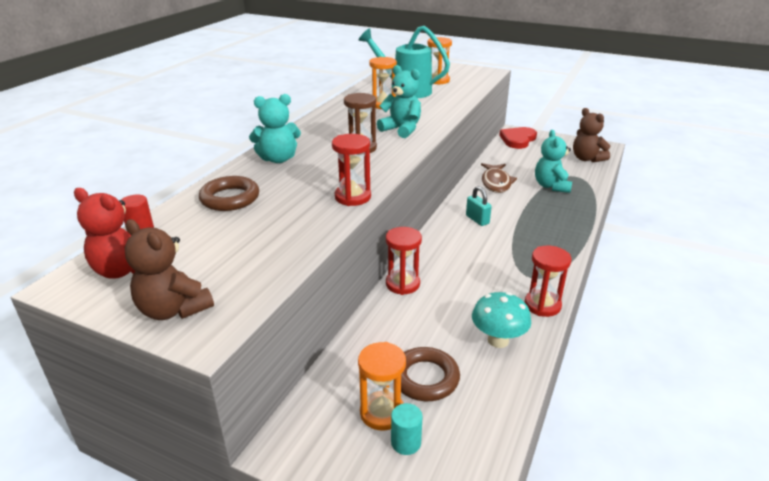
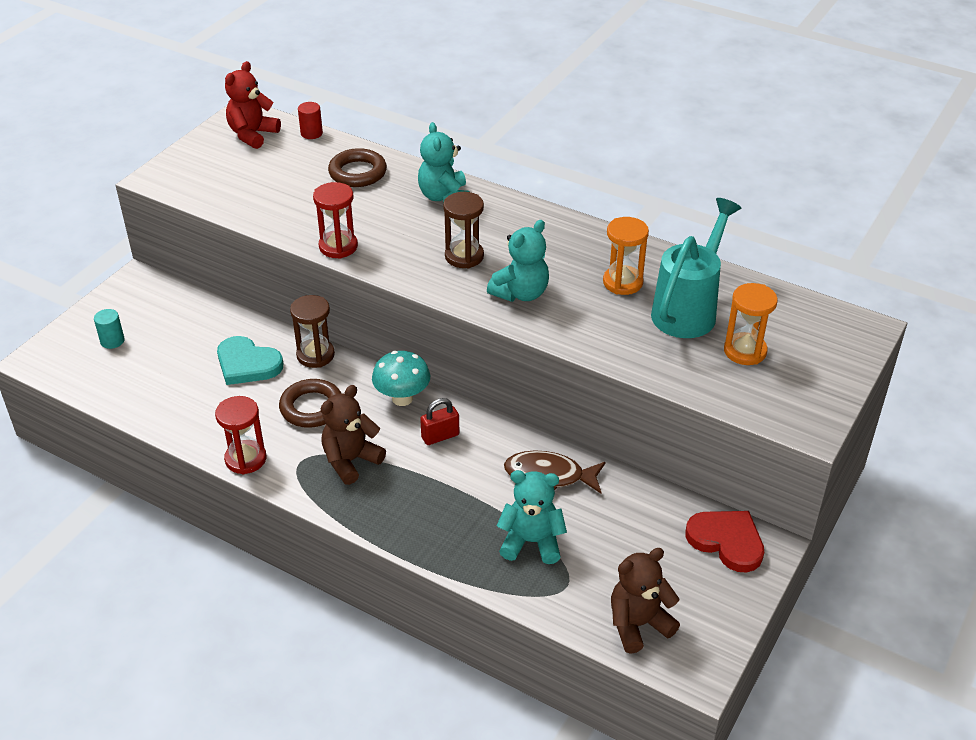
camera: 95 degrees right, 10 degrees up
(173, 310) = (191, 162): brown teddy bear -> brown teddy bear (351, 461)
(382, 413) = (147, 330): orange hourglass -> none
(402, 284) = (315, 355): red hourglass -> brown hourglass
(423, 323) = (247, 364): none -> turquoise heart
(425, 378) = (174, 358): brown ring -> brown ring (312, 407)
(477, 220) = (440, 436): turquoise padlock -> red padlock
(498, 340) = (204, 413): turquoise mushroom -> turquoise mushroom (402, 398)

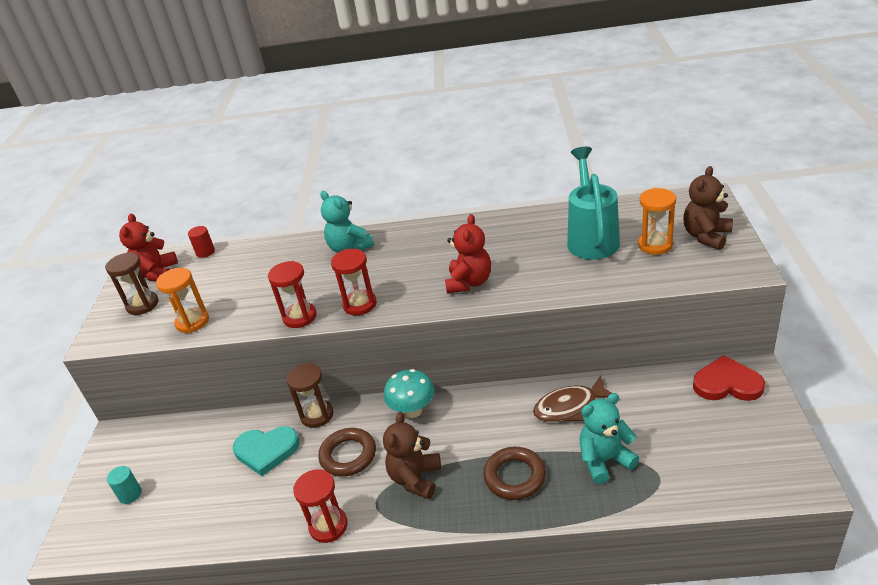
camera: 25 degrees left, 5 degrees down
(357, 173) = (267, 261): brown ring -> brown ring (515, 476)
(401, 262) = (360, 304): none -> red hourglass
(440, 436) = (466, 422): red padlock -> none
(464, 256) = (403, 278): brown hourglass -> brown hourglass (142, 305)
(521, 293) = (469, 282): turquoise teddy bear -> red teddy bear
(622, 282) = (531, 242): orange hourglass -> orange hourglass (192, 322)
(638, 624) = (734, 475): brown teddy bear -> brown teddy bear (706, 236)

